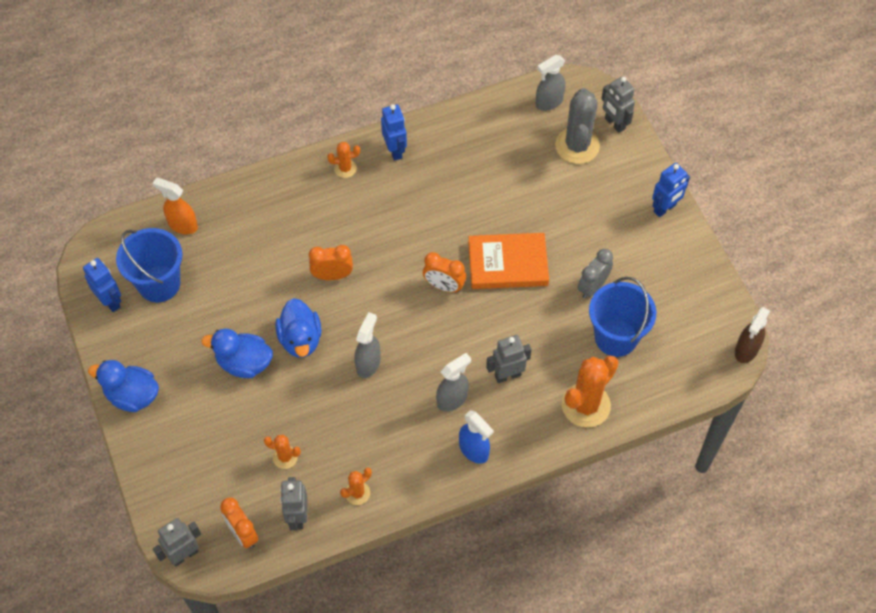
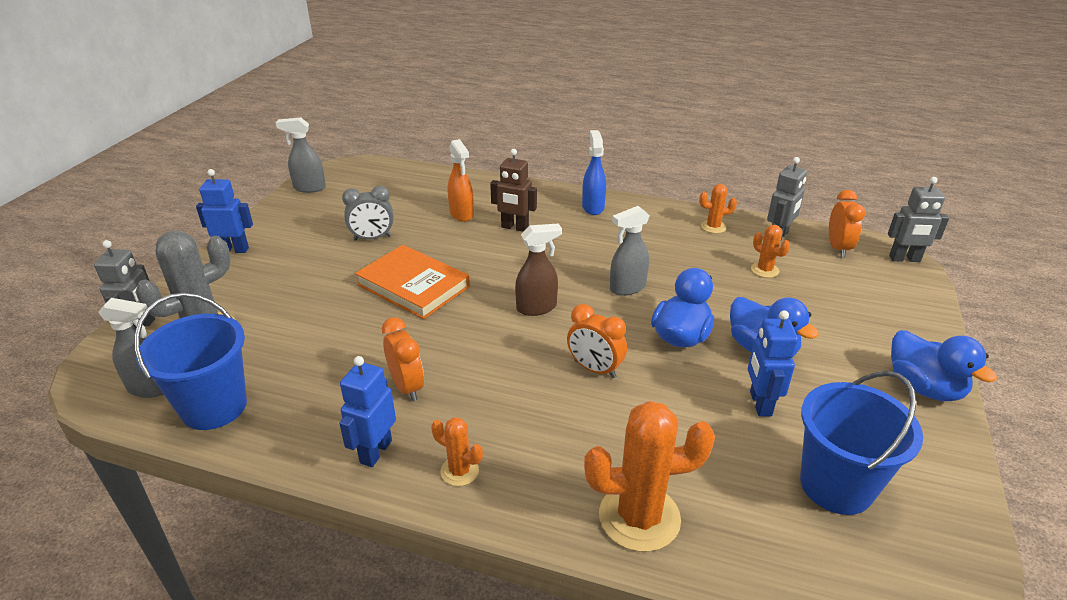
camera: 140 degrees left, 25 degrees down
(110, 301) = (927, 505): blue robot -> blue robot (760, 404)
(182, 225) = (758, 545): orange spray bottle -> orange spray bottle (461, 214)
(444, 286) = (491, 301): orange clock -> orange clock (407, 387)
(452, 399) = (576, 236): grey spray bottle -> grey spray bottle (309, 188)
(507, 375) = (514, 227): grey robot -> brown robot
(586, 405) = (480, 191): orange cactus -> orange cactus (639, 517)
(616, 337) = (404, 207): blue bucket -> blue bucket (214, 407)
(746, 350) = (335, 165): brown spray bottle -> brown spray bottle (537, 308)

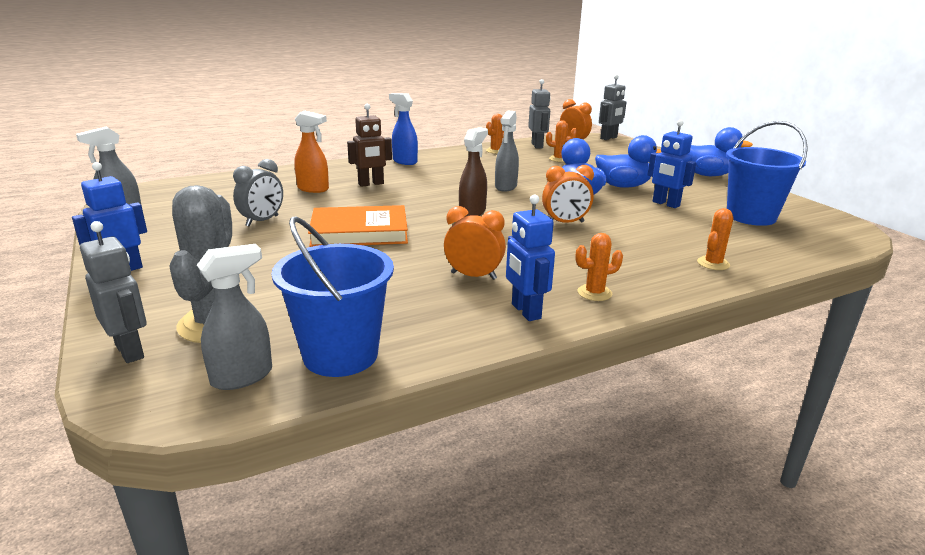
camera: 45 degrees left, 10 degrees down
(639, 517) = (713, 263): orange cactus -> orange cactus, size x0.50

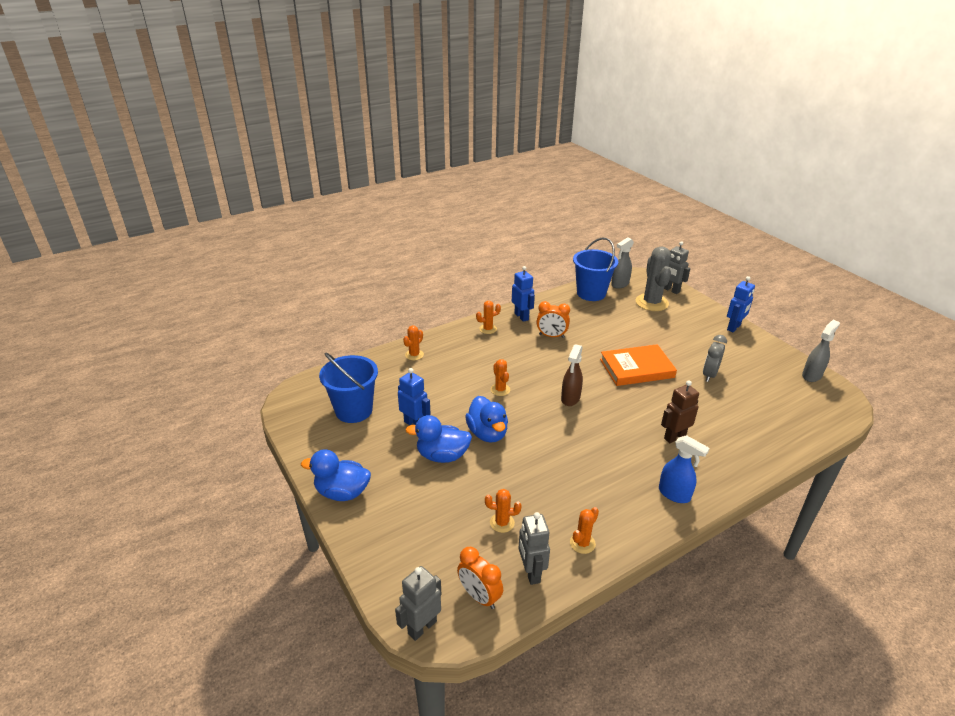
camera: 175 degrees right, 10 degrees up
(313, 189) = (715, 423): orange spray bottle -> none
(505, 187) = (552, 443): grey spray bottle -> none
(565, 223) = (500, 390): orange clock -> orange cactus

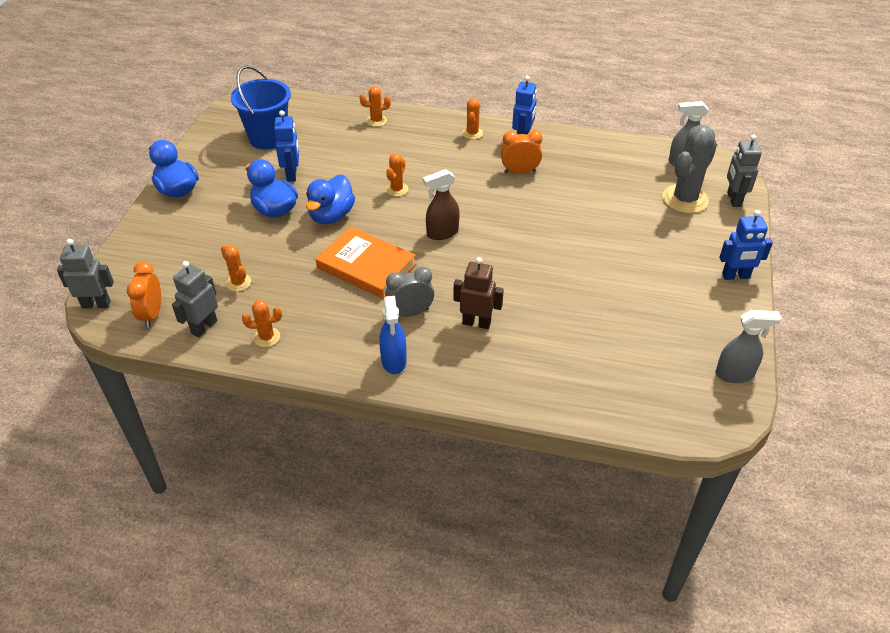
camera: 45 degrees right, 10 degrees up
(488, 329) = (472, 133): orange cactus -> orange cactus turned 75 degrees clockwise
(551, 336) = (519, 172): orange clock -> orange clock turned 120 degrees clockwise
(591, 293) = (633, 155): blue bucket -> none
(637, 368) = (550, 247): orange book -> orange book (366, 266)
(709, 375) = (614, 299): grey clock -> grey clock (410, 313)

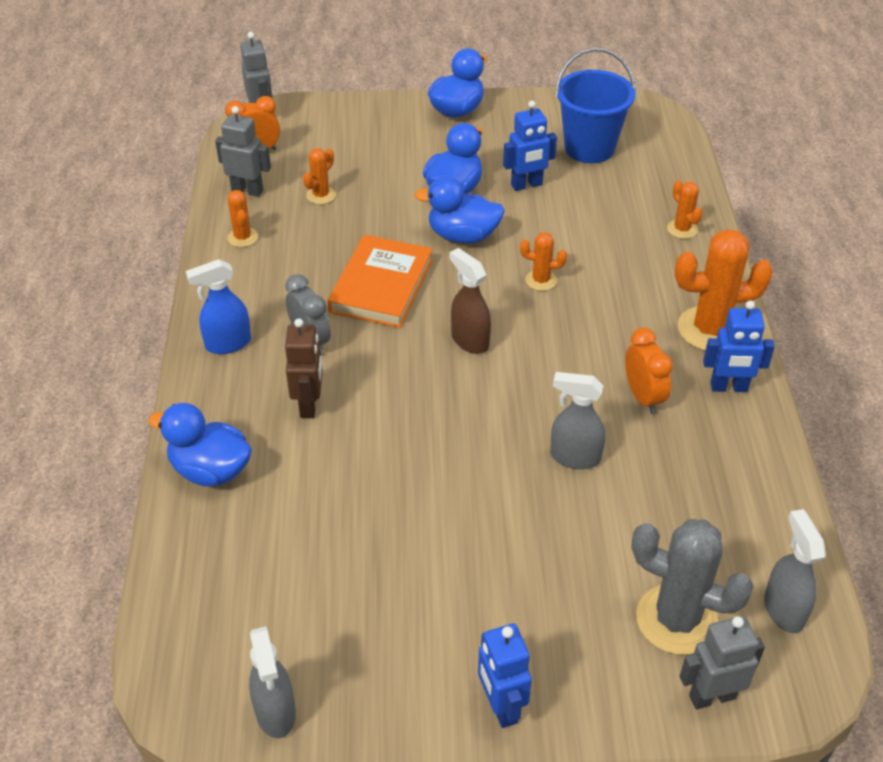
camera: 75 degrees right, 0 degrees up
(472, 133) = (710, 329): orange cactus -> orange cactus, size x1.99
(525, 385) = (210, 470): none -> blue duck
(560, 209) = (574, 457): none -> grey spray bottle

